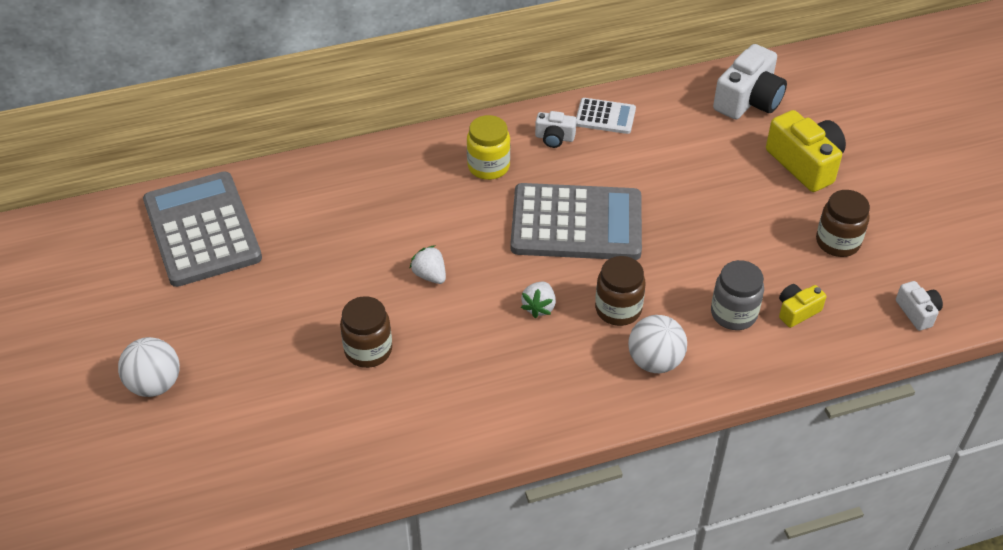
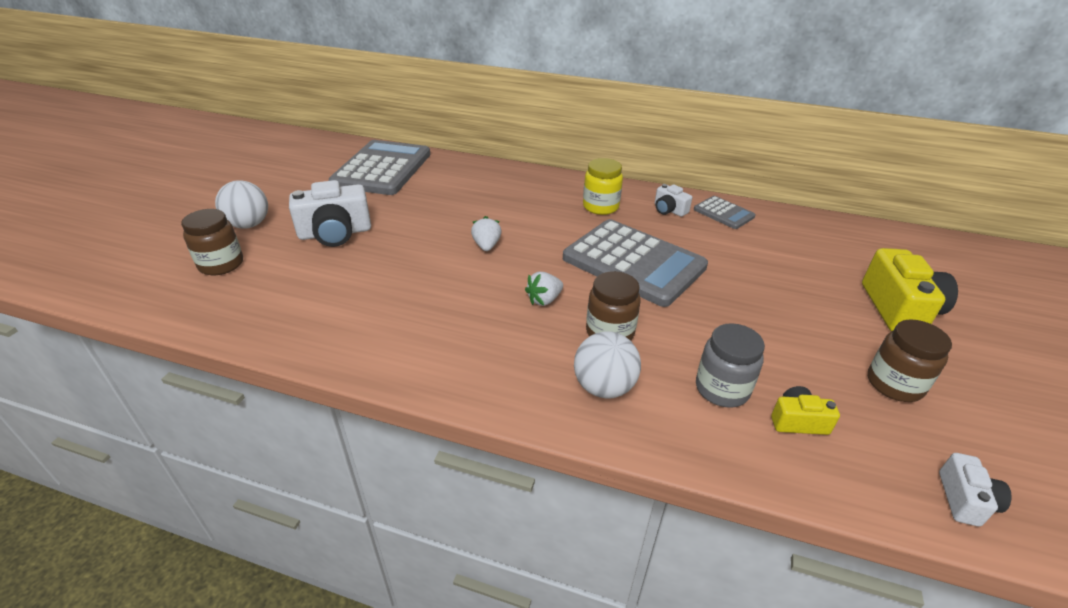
camera: 35 degrees right, 10 degrees down
(368, 350) = (390, 267): brown jar -> brown jar (221, 264)
(605, 116) = (723, 213): white calculator -> grey calculator
(748, 100) = (869, 247): white camera -> white camera (335, 233)

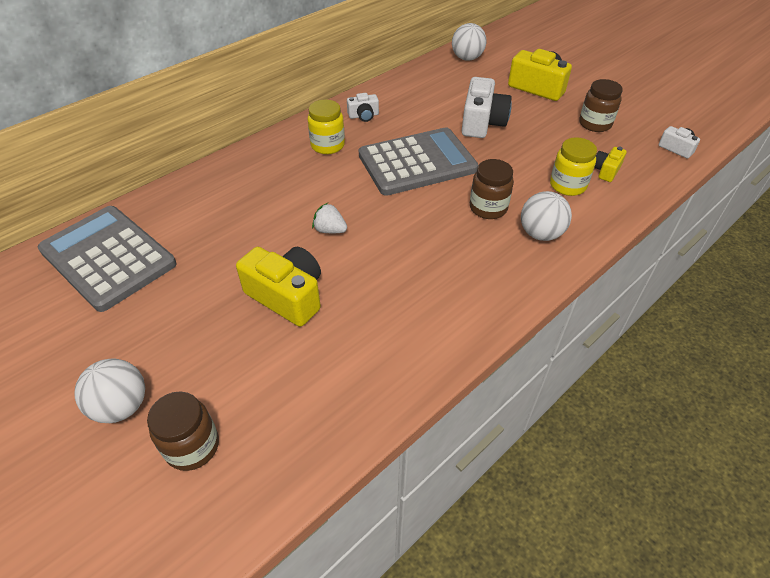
camera: 60 degrees left, 10 degrees up
(335, 233) = (213, 330): white camera -> white camera (482, 122)
(391, 252) = (287, 296): none -> yellow camera
(544, 300) = (430, 225): white strawberry -> none
(722, 389) = (567, 185): grey jar -> yellow jar
(723, 213) = (390, 95): grey calculator -> none
(870, 239) = (467, 58): none -> white ball

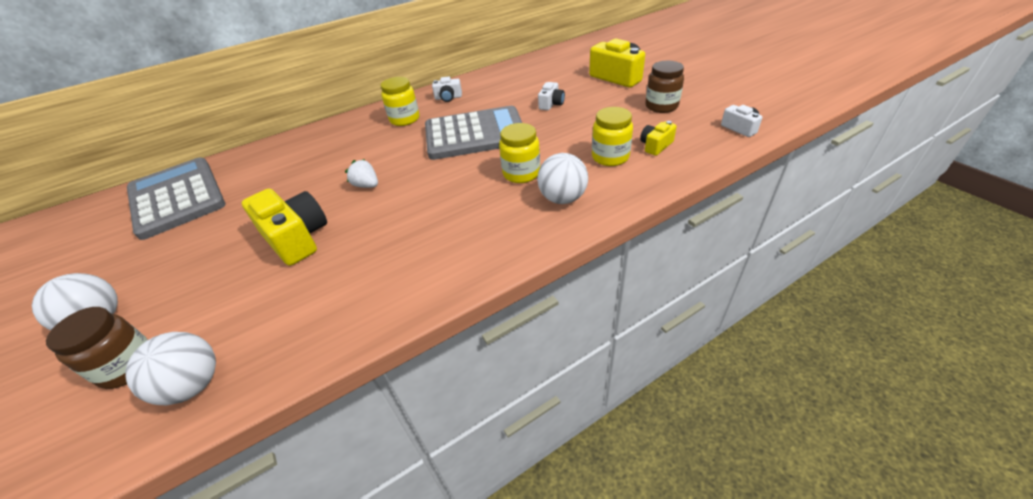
camera: 15 degrees right, 5 degrees down
(467, 58) = (562, 56): white ball -> white ball (193, 385)
(482, 122) = (551, 104): white camera -> white camera, size x0.53
(488, 208) = (521, 173): brown jar -> yellow jar

